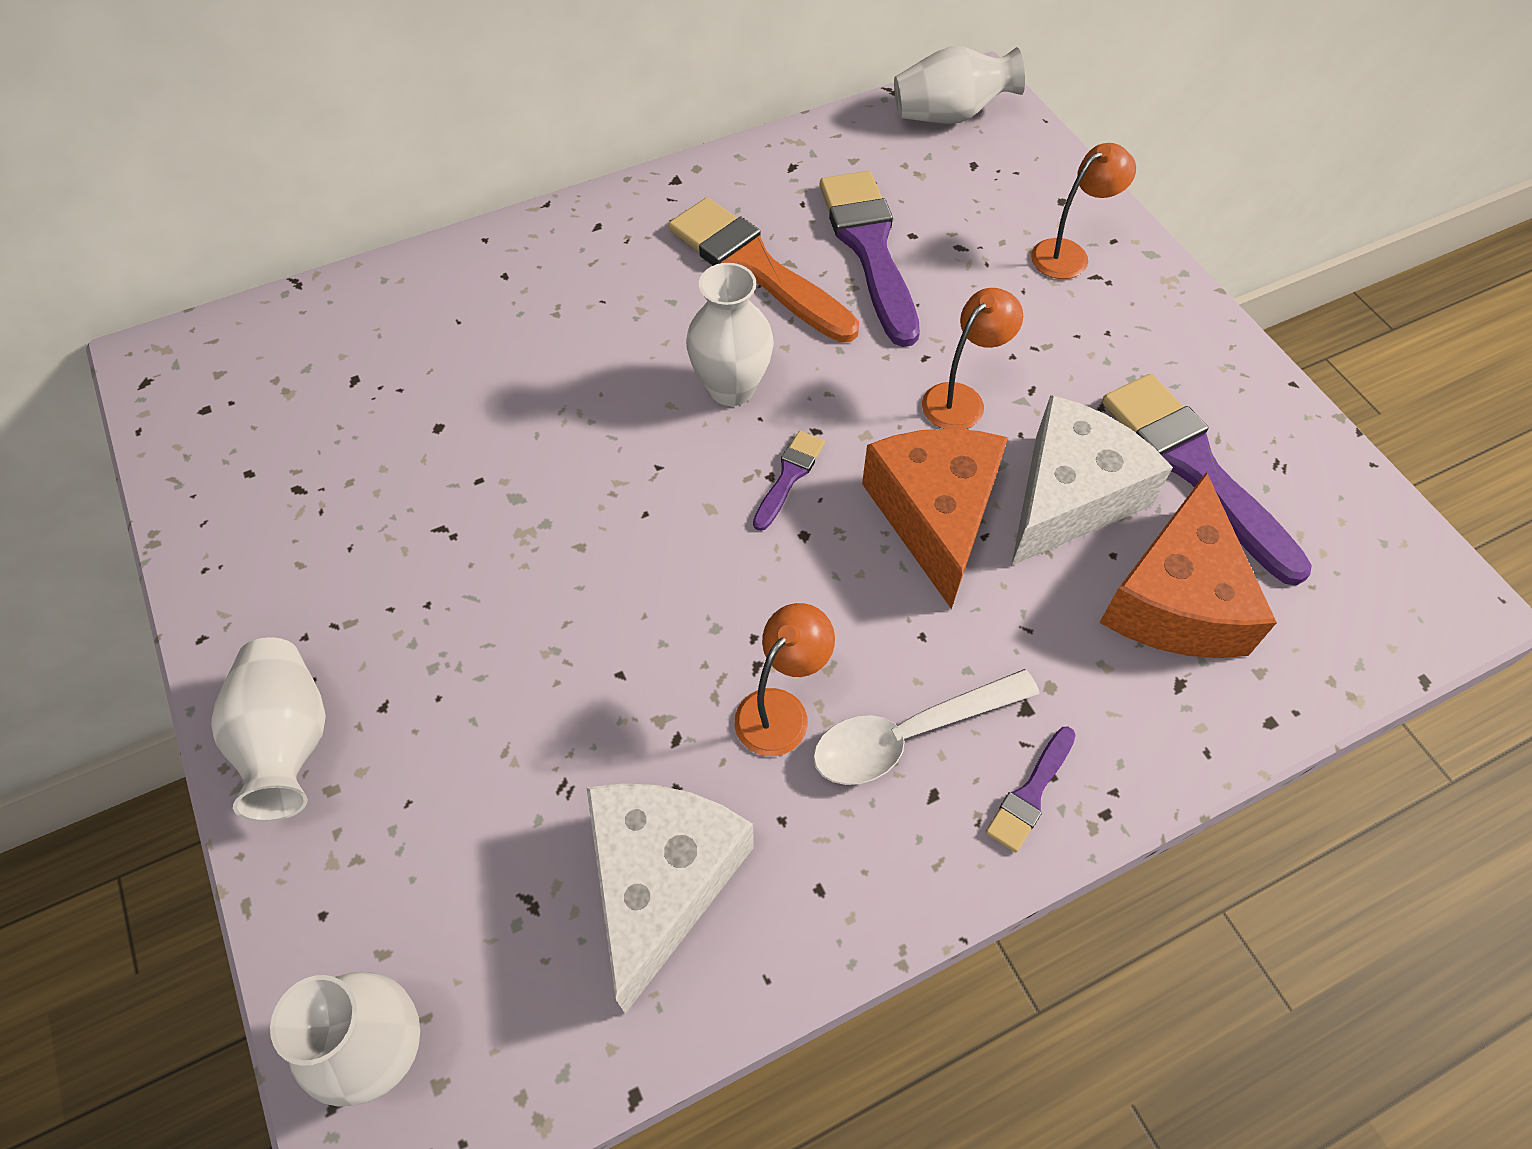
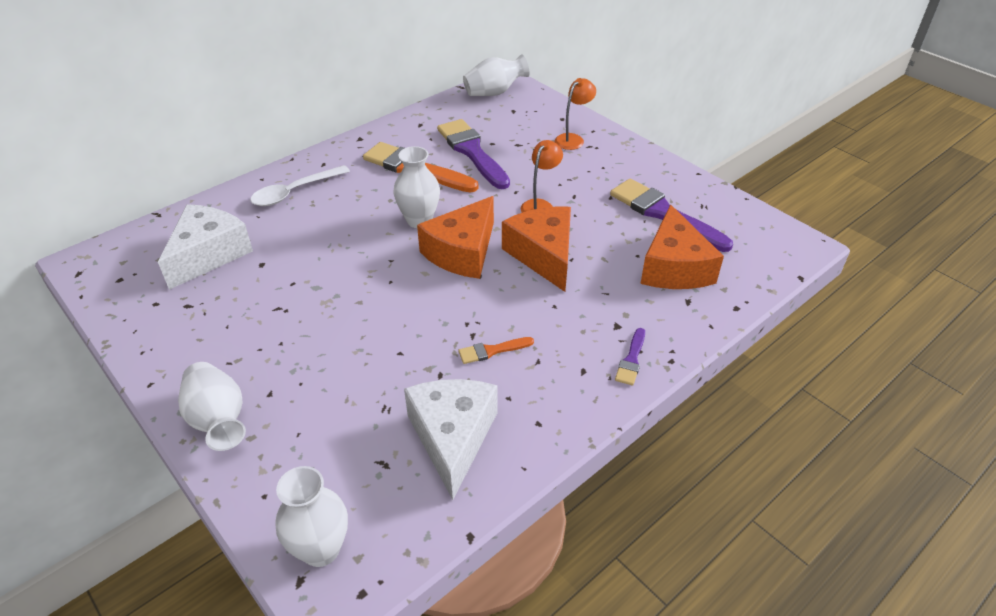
camera: 15 degrees left, 15 degrees down
(781, 710) = (492, 351): orange lamp -> orange brush
(789, 476) = (462, 252): purple brush -> orange cheese
(909, 735) = (562, 348): white spoon -> white spoon (294, 192)
(1070, 497) = (608, 235): white cheese -> white cheese (209, 254)

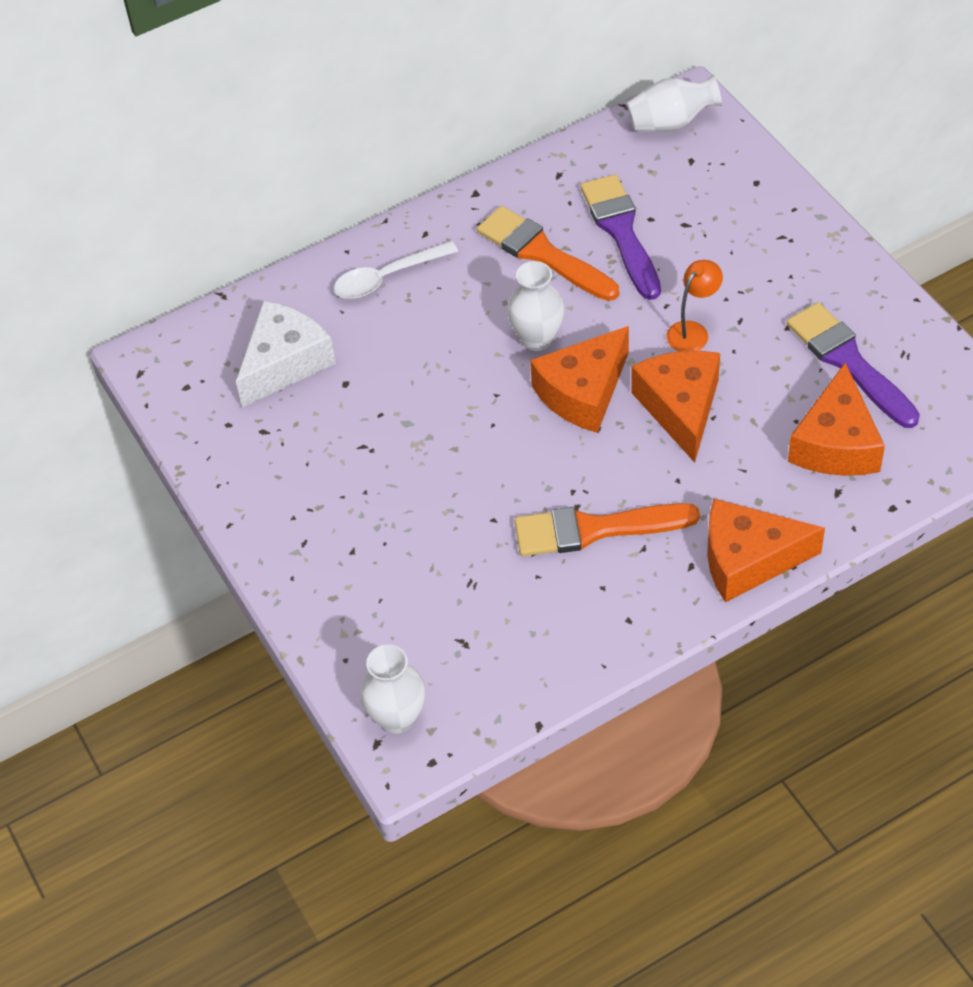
camera: 15 degrees right, 10 degrees up
(218, 420) = (300, 575): white vase -> none
(452, 437) = (536, 624): white cheese -> none
(492, 351) = (595, 529): orange brush -> orange brush, size x2.15
(573, 139) = (762, 222): orange lamp -> none
(631, 360) = (748, 559): purple brush -> orange cheese

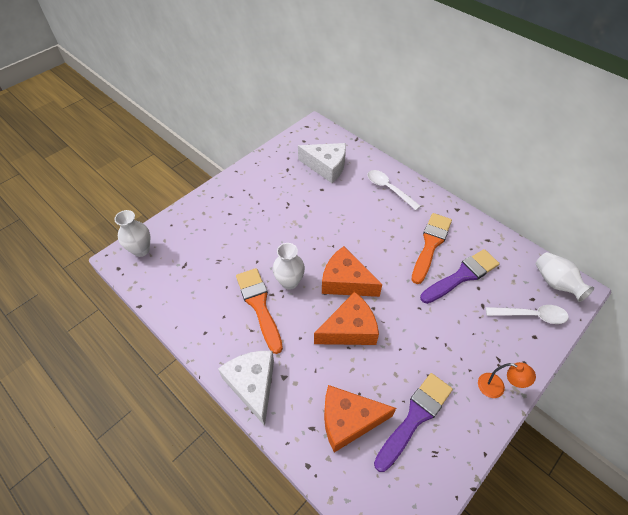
camera: 70 degrees right, 0 degrees up
(537, 339) = (374, 254): white vase -> white vase (289, 282)
(693, 331) = (406, 325): orange lamp -> orange lamp (497, 388)
(720, 173) = (531, 315): none -> white spoon
(748, 559) = (253, 385): orange cheese -> white cheese

